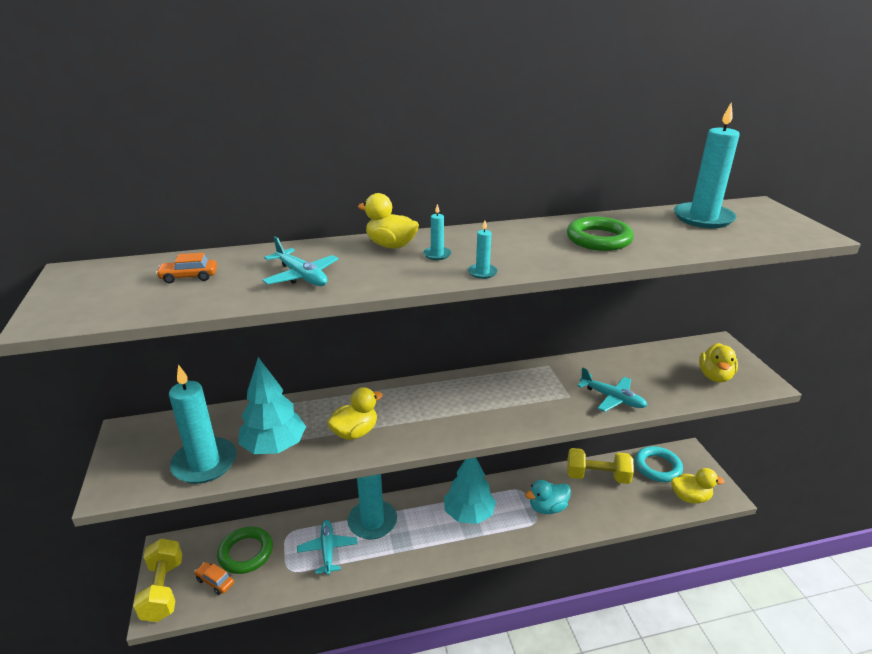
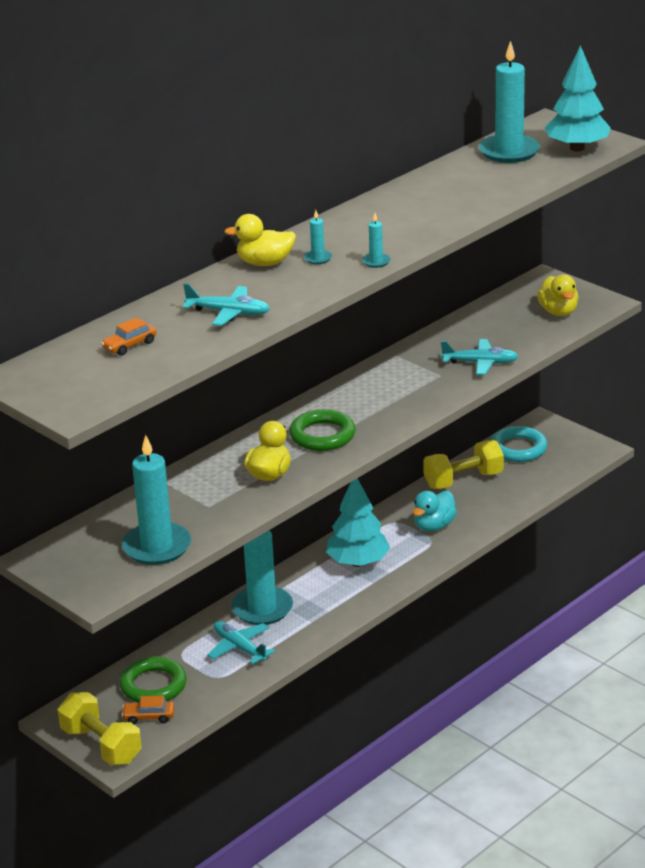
camera: 30 degrees left, 0 degrees up
(274, 446) = (206, 512): turquoise tree -> turquoise tree (577, 148)
(598, 239) = (439, 201): green ring -> green ring (322, 435)
(690, 497) = (567, 463): yellow duck -> none

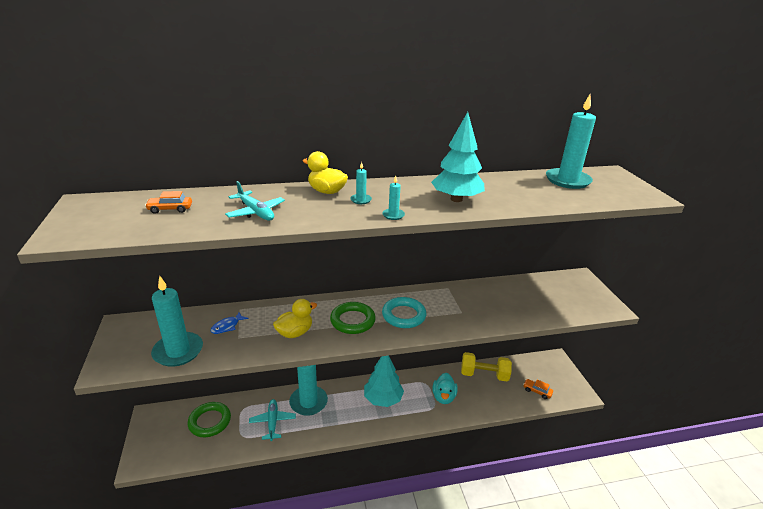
camera: 30 degrees right, 0 degrees up
(101, 745) = (144, 447): yellow dumbbell -> none
(149, 717) = (184, 442): orange car -> orange car (537, 391)
(177, 503) = (227, 326): none -> blue fish
(434, 526) = (443, 397): turquoise duck -> turquoise duck turned 60 degrees counterclockwise
(480, 363) = (494, 315): turquoise plane -> none
(518, 448) = (531, 369): turquoise ring -> turquoise ring (403, 315)
(558, 312) = (574, 301): yellow duck -> none
(577, 148) = (620, 192): turquoise tree -> turquoise tree (456, 199)

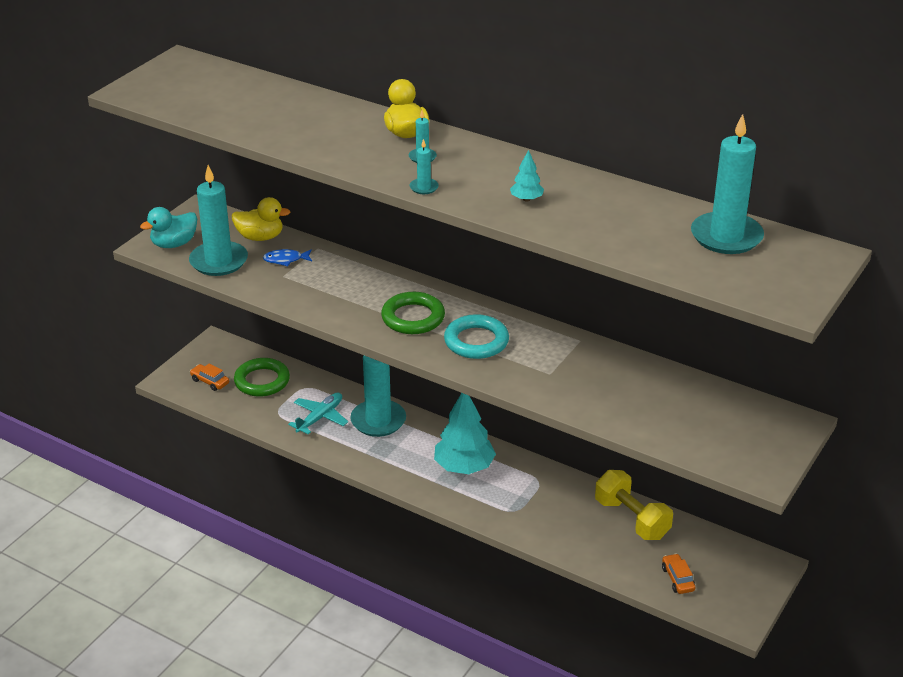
camera: 45 degrees right, 5 degrees up
(170, 209) = (238, 96): orange car -> orange car (210, 381)
(256, 212) = (303, 129): turquoise plane -> none
(295, 333) = (339, 299): yellow duck -> yellow duck (260, 237)
(443, 397) = (541, 509): turquoise duck -> turquoise duck (174, 244)
(456, 199) = (526, 199): turquoise tree -> turquoise tree, size x0.46

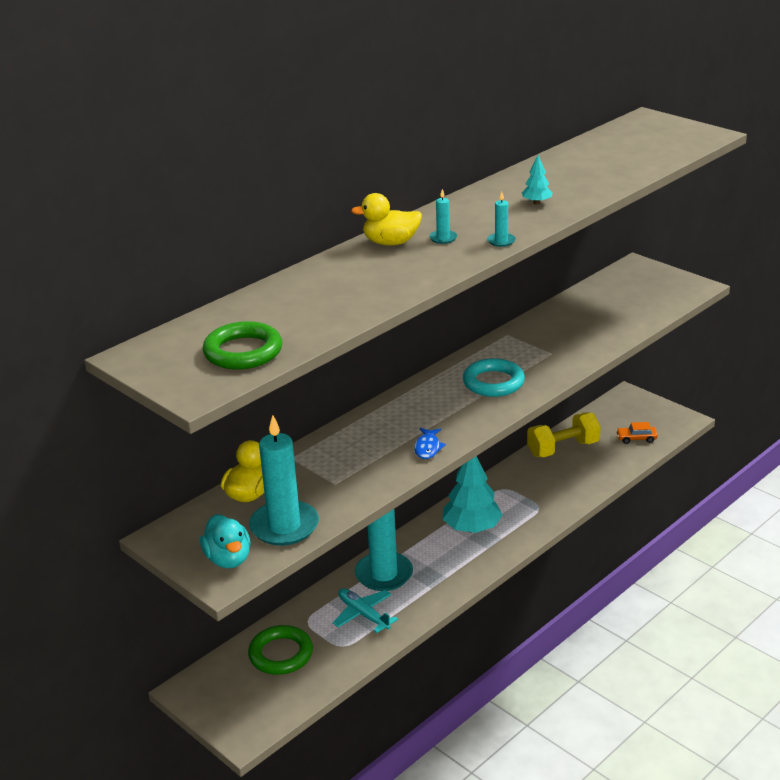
camera: 75 degrees left, 5 degrees down
(210, 381) = (262, 698): orange car -> none
(285, 260) = (304, 480): blue fish -> blue fish (428, 448)
(413, 318) = (443, 411): green ring -> green ring (243, 352)
(726, 237) = (615, 143): turquoise candle -> none

